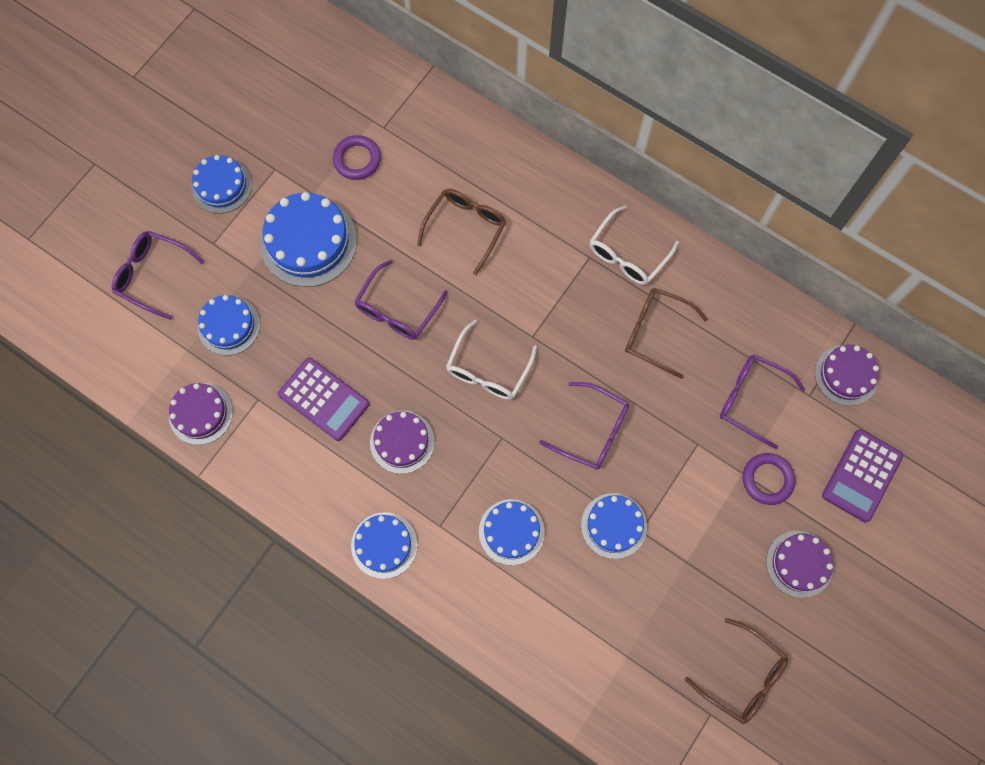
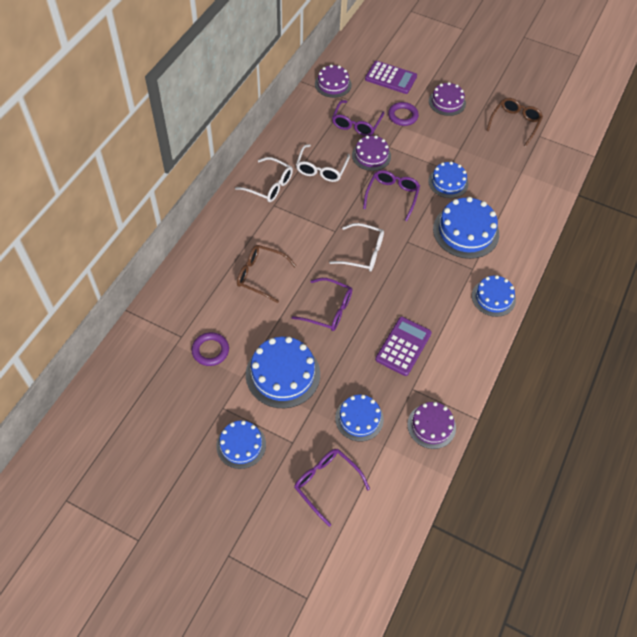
camera: 100 degrees left, 15 degrees down
(152, 275) = (326, 483): purple glasses -> purple glasses turned 120 degrees clockwise
(402, 442) = (422, 296): purple cake -> purple cake (371, 156)
(511, 532) = (466, 231): blue cake -> blue cake, size x1.59
(655, 332) = (321, 169): brown glasses -> white glasses

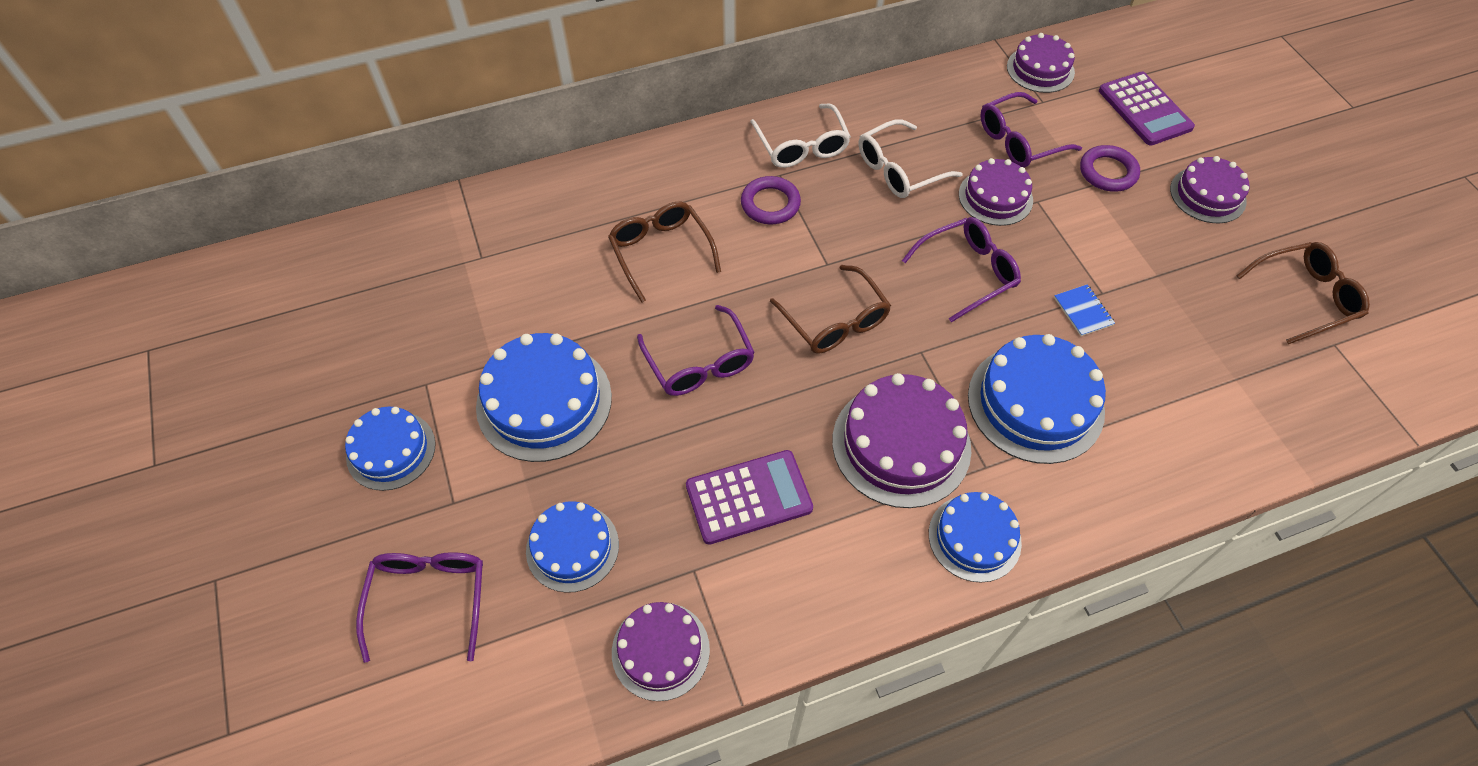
camera: 45 degrees right, 0 degrees up
(210, 350) = (493, 301): purple ring -> purple ring (770, 204)
(363, 253) = (835, 321): white glasses -> brown glasses
(436, 283) = (901, 444): none -> purple cake
(448, 182) = (1083, 311): blue cake -> blue notebook

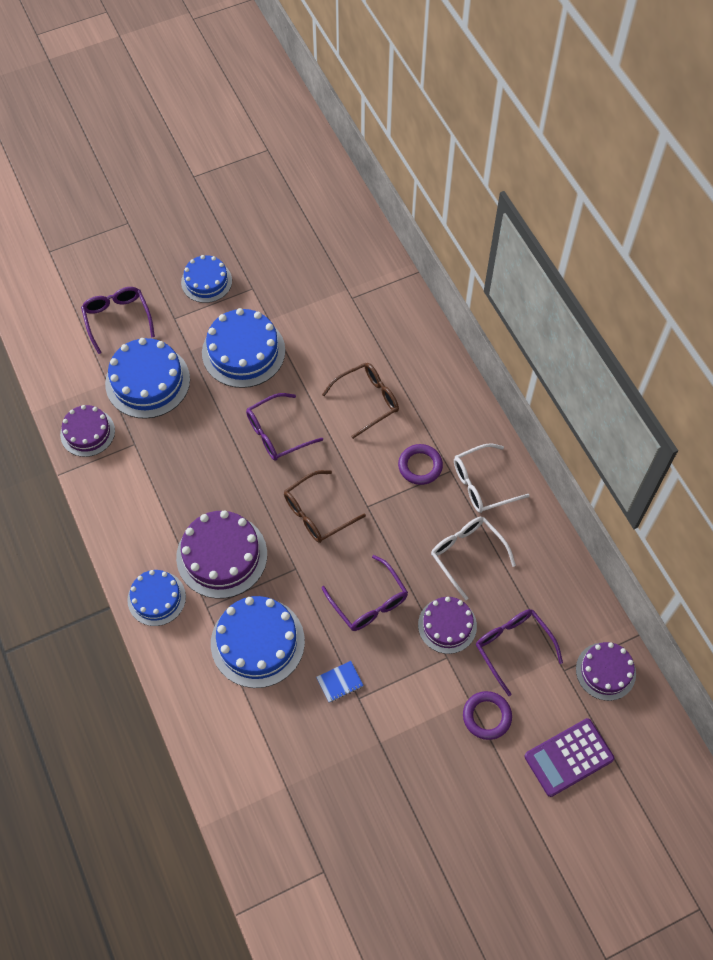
camera: 85 degrees right, 5 degrees up
(429, 598) = (117, 319): purple glasses -> purple glasses turned 105 degrees counterclockwise
(572, 547) = (147, 381): blue cake -> blue cake, size x1.59
(749, 497) = (181, 469): purple calculator -> none
(1207, 195) = (471, 797): purple cake -> none
(1305, 297) = (368, 858): brown glasses -> none

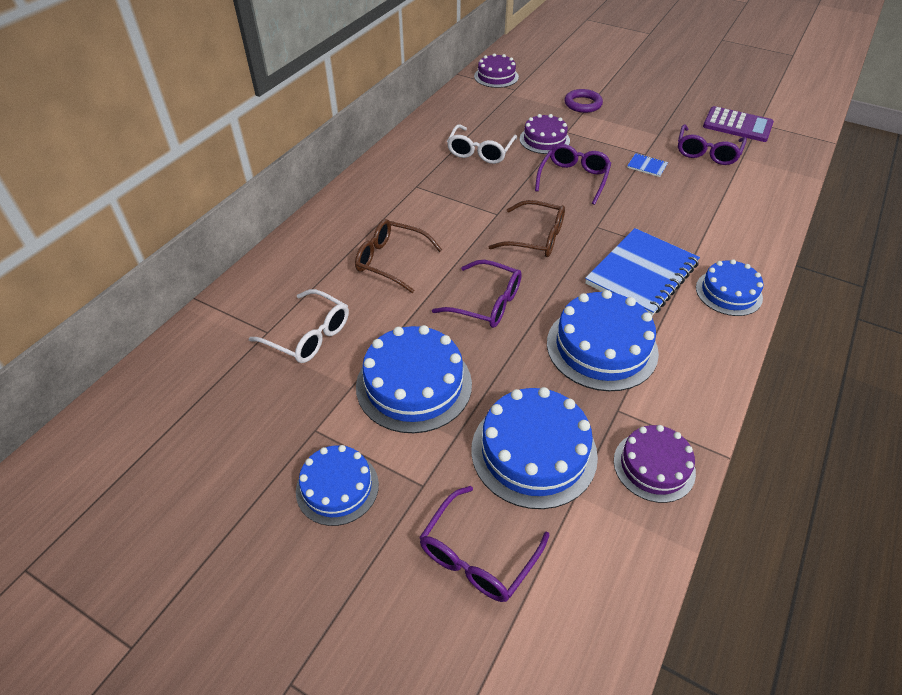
camera: 125 degrees left, 15 degrees down
(221, 555) = (641, 274): purple cake -> blue notebook
(257, 642) = (677, 217): blue cake -> blue cake (602, 347)
(420, 466) = (428, 202): purple ring -> none
(482, 484) = (412, 167): white glasses -> white glasses (309, 335)
(513, 647) = (524, 111): purple glasses -> purple glasses (707, 152)
(568, 757) = (566, 72): purple calculator -> purple calculator (737, 125)

